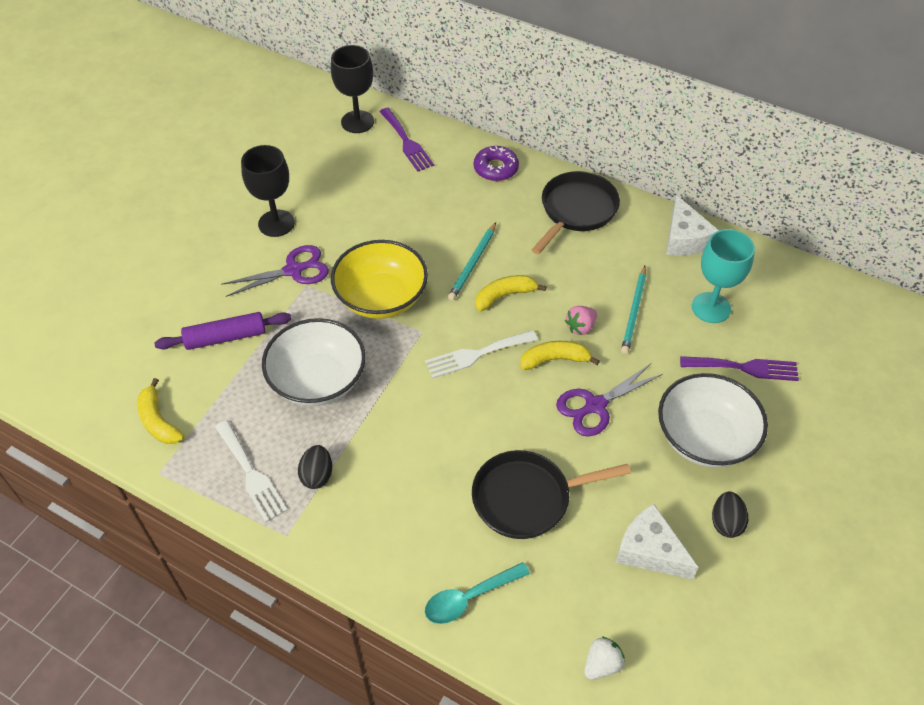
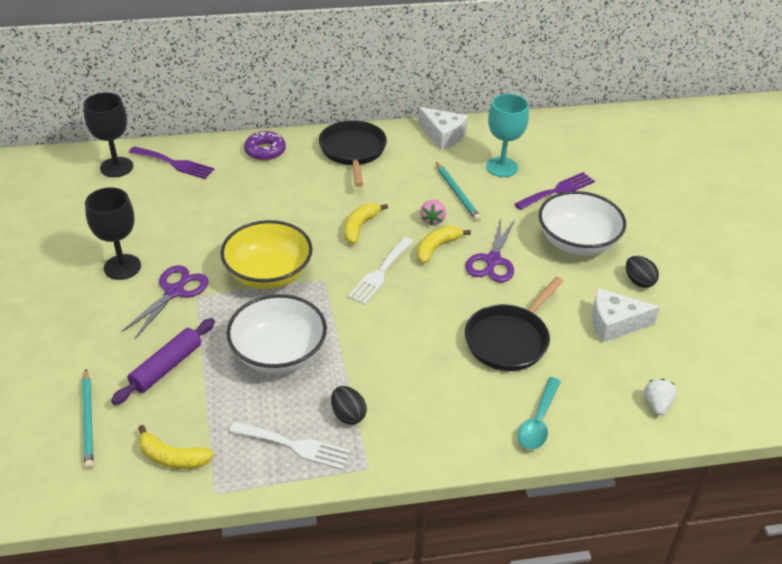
camera: 40 degrees left, 10 degrees down
(473, 263) = (314, 218): turquoise pencil -> turquoise pencil (88, 420)

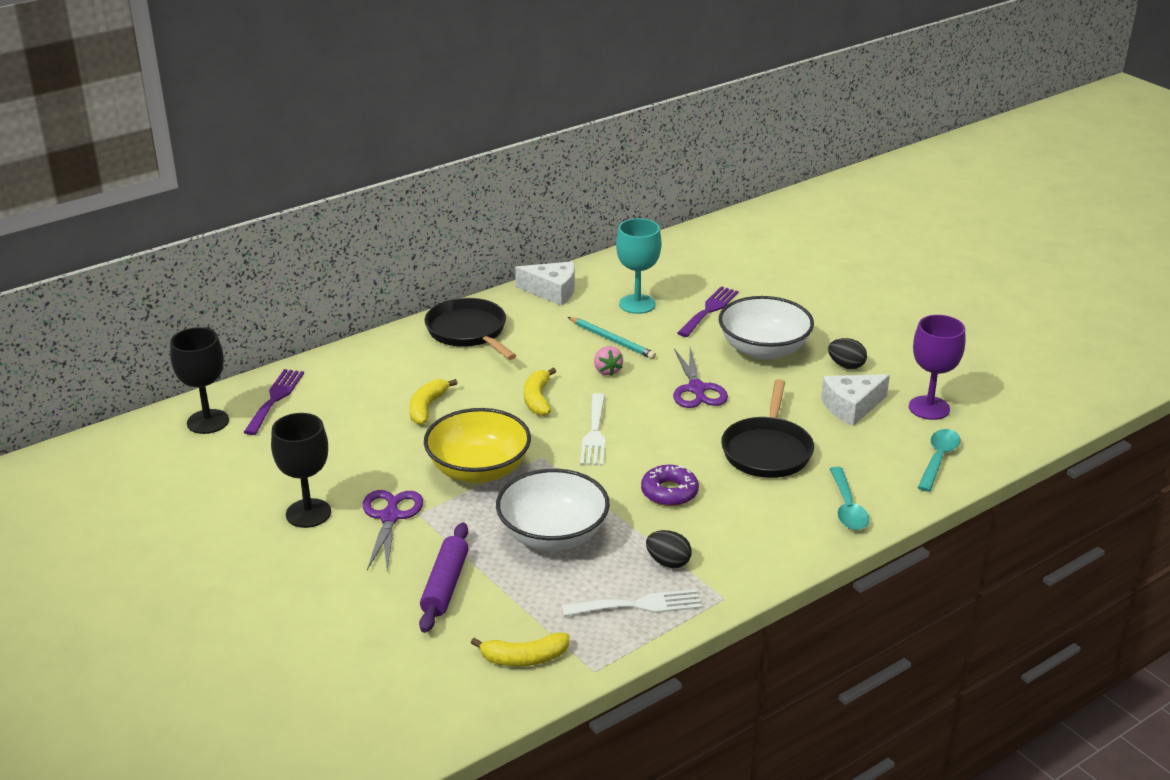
camera: 25 degrees left, 10 degrees down
(88, 420) = (404, 659): turquoise pencil -> none
(174, 163) = (275, 399): purple fork -> purple fork turned 75 degrees counterclockwise
(265, 151) = (370, 358): purple donut -> purple donut (669, 492)
(437, 248) = (632, 394): yellow banana -> yellow banana (427, 407)
(657, 404) = (938, 459): white strawberry -> turquoise spoon
(685, 349) = (929, 408): none -> purple goblet

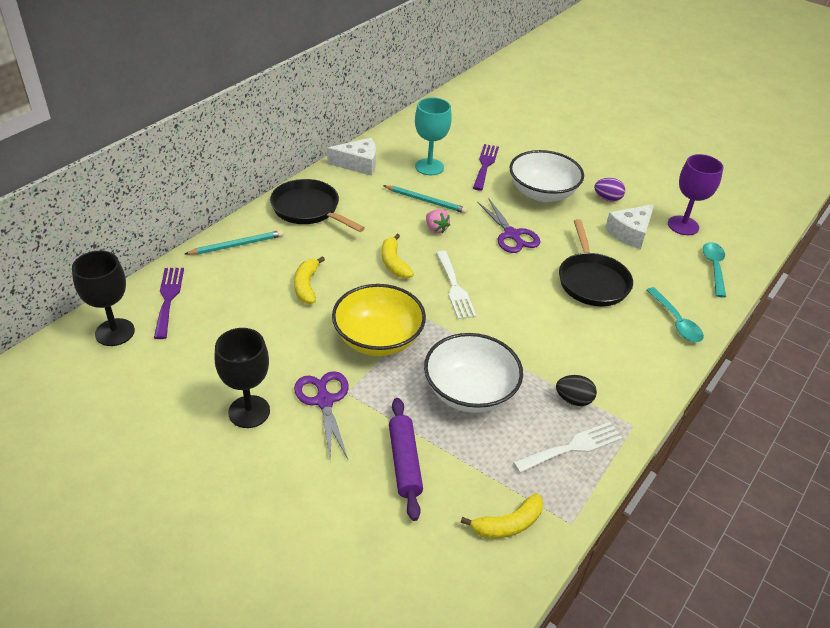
camera: 20 degrees left, 10 degrees up
(371, 357) = (237, 245): none -> turquoise pencil
(669, 492) = (540, 332): purple donut -> none
(846, 366) = (607, 198): black egg -> purple egg

